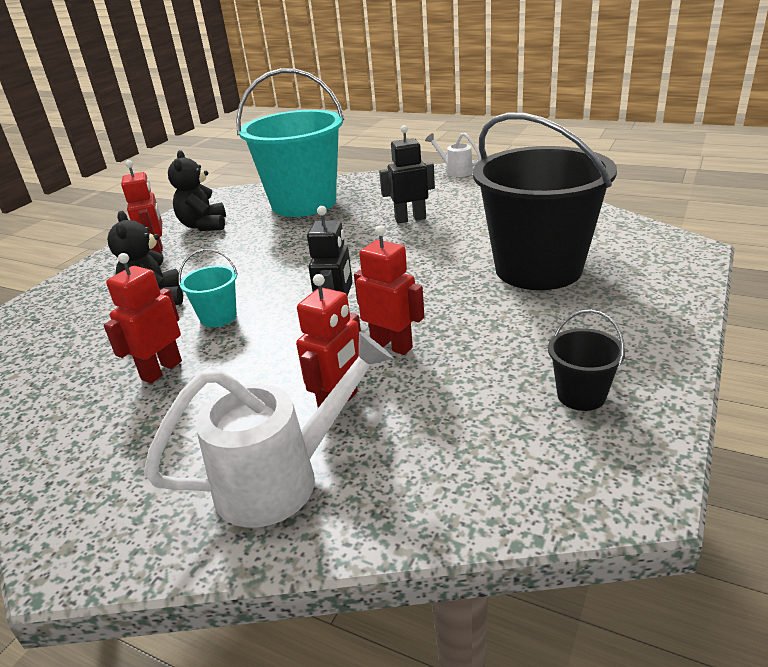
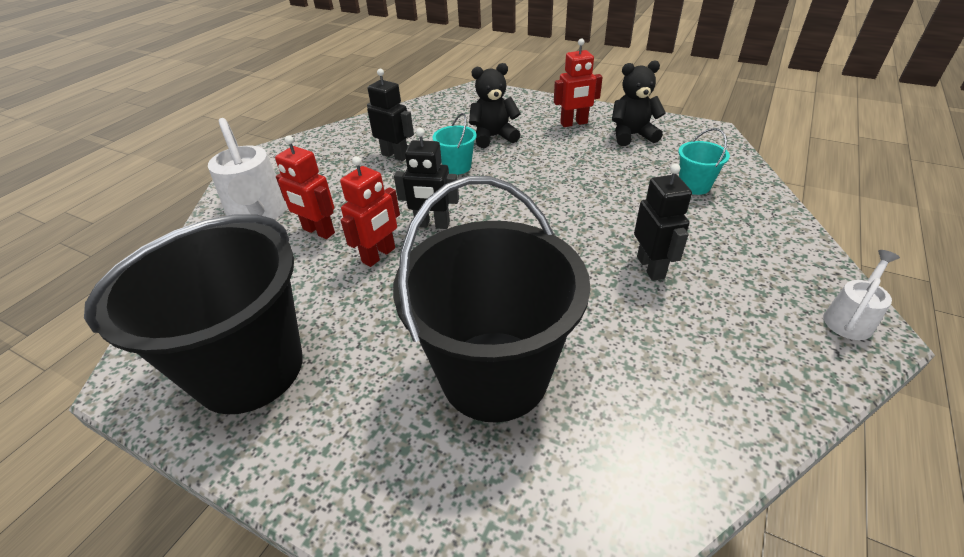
camera: 90 degrees right, 10 degrees up
(161, 370) = (395, 155): red robot -> black robot
(304, 203) = (694, 186): turquoise bucket -> turquoise bucket, size x0.41
(581, 395) = (249, 369): black bucket -> black bucket, size x2.44

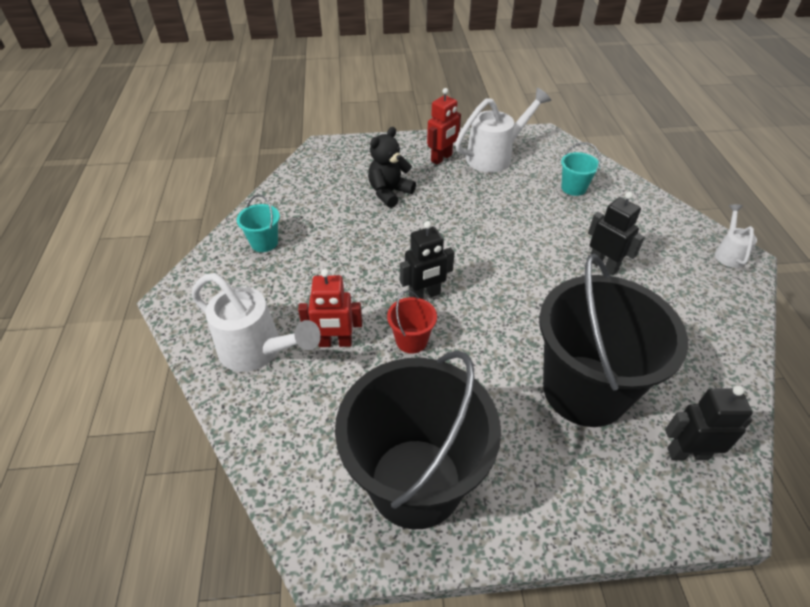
camera: 35 degrees left, 5 degrees up
(379, 255) = (411, 340): red robot -> red bucket
(395, 155) = (322, 241): black robot -> black robot (687, 453)
(457, 167) = (389, 233): turquoise bucket -> turquoise bucket (264, 243)
(632, 135) = (495, 156): black teddy bear -> white watering can

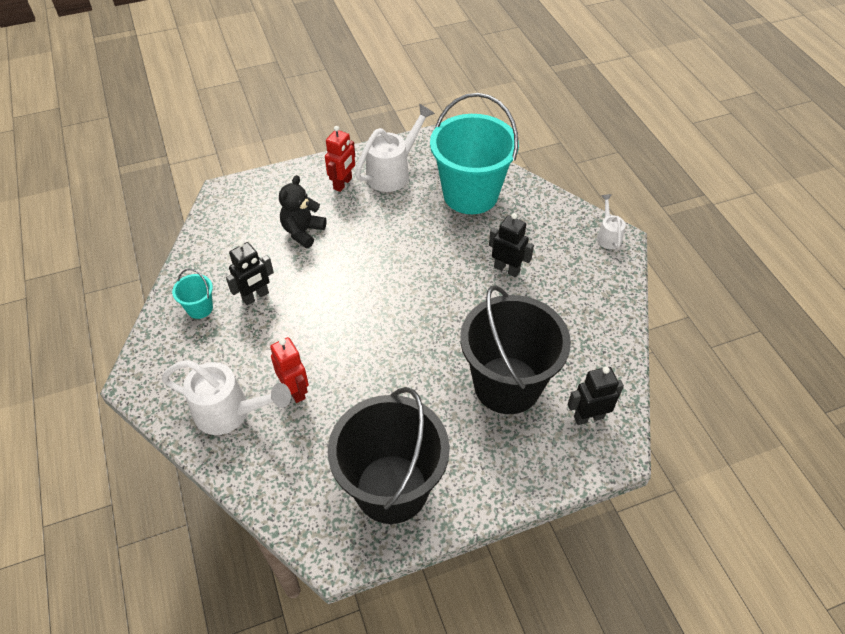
camera: 15 degrees left, 5 degrees up
(335, 343) = (295, 390): red robot -> red robot turned 105 degrees counterclockwise
(411, 340) = (360, 374): red bucket -> none
(425, 295) = (361, 330): black robot -> black robot (256, 296)
(573, 188) = (470, 194): turquoise bucket -> turquoise bucket, size x2.44

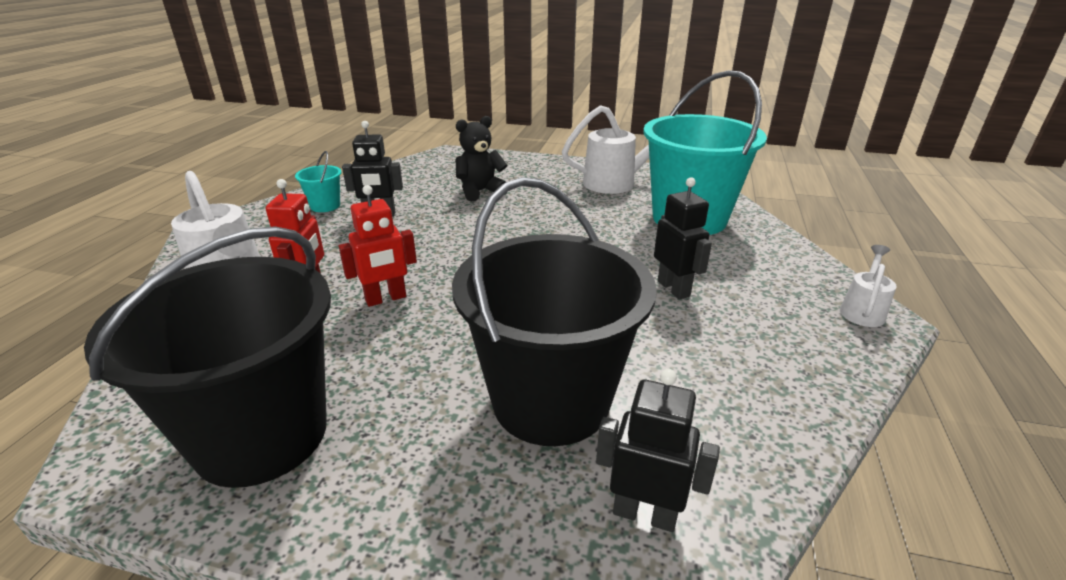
camera: 35 degrees right, 20 degrees down
(343, 184) = (558, 175): red robot -> red robot (386, 299)

